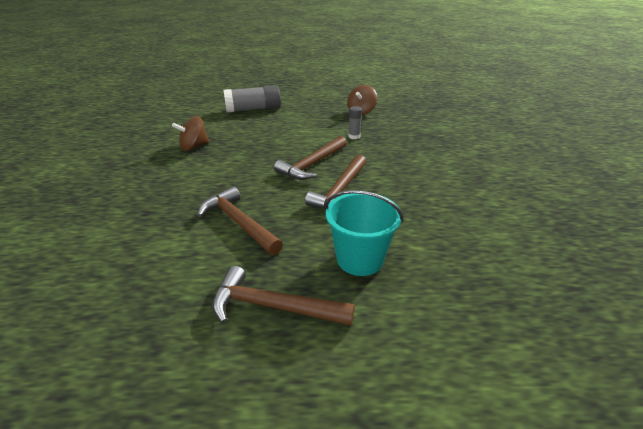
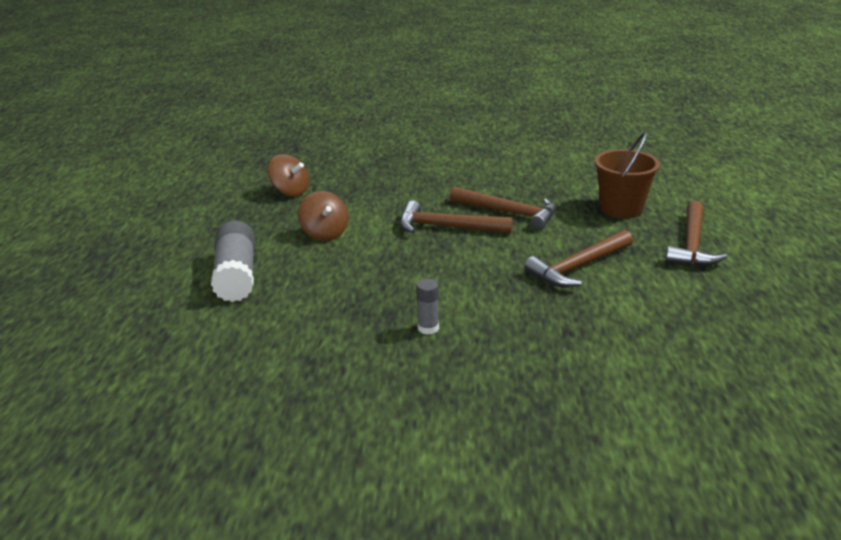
camera: 85 degrees left, 5 degrees down
(194, 146) = (377, 319): brown spinning top -> brown spinning top (324, 233)
(312, 164) = (447, 227): brown hammer -> brown hammer turned 150 degrees clockwise
(354, 136) = (372, 200): grey glue stick -> grey glue stick (428, 328)
(360, 259) = (621, 208): turquoise bucket -> brown bucket

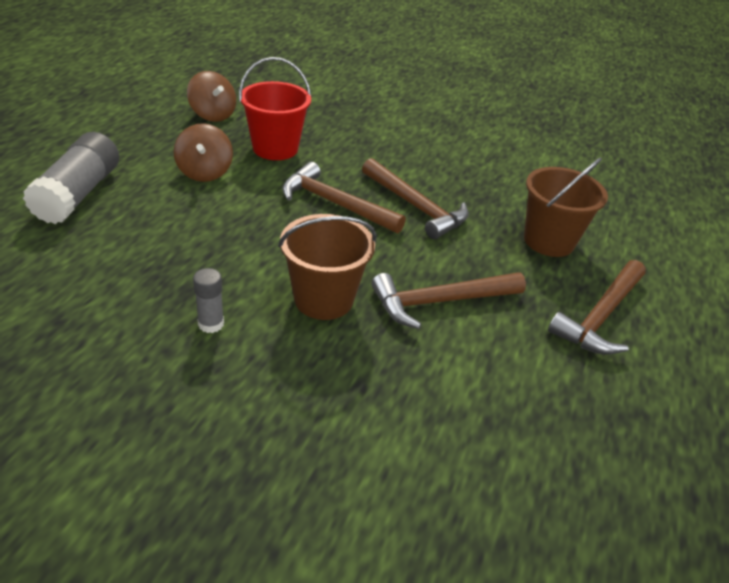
camera: 15 degrees right, 10 degrees up
(365, 202) = (275, 148): none -> red bucket
(495, 289) = (323, 299): none -> brown bucket

